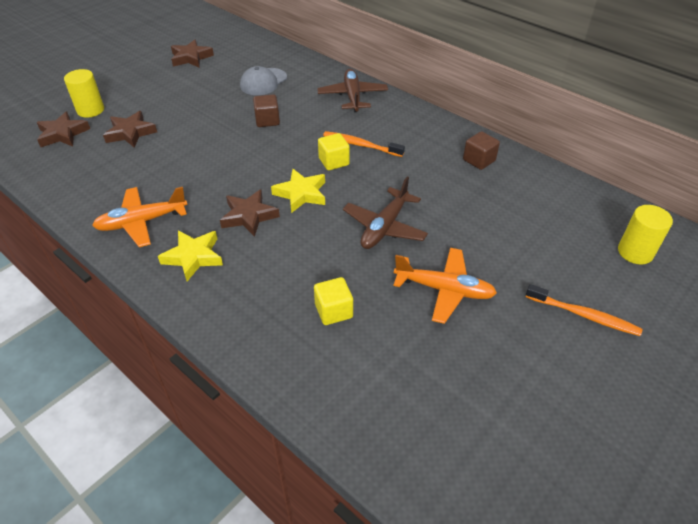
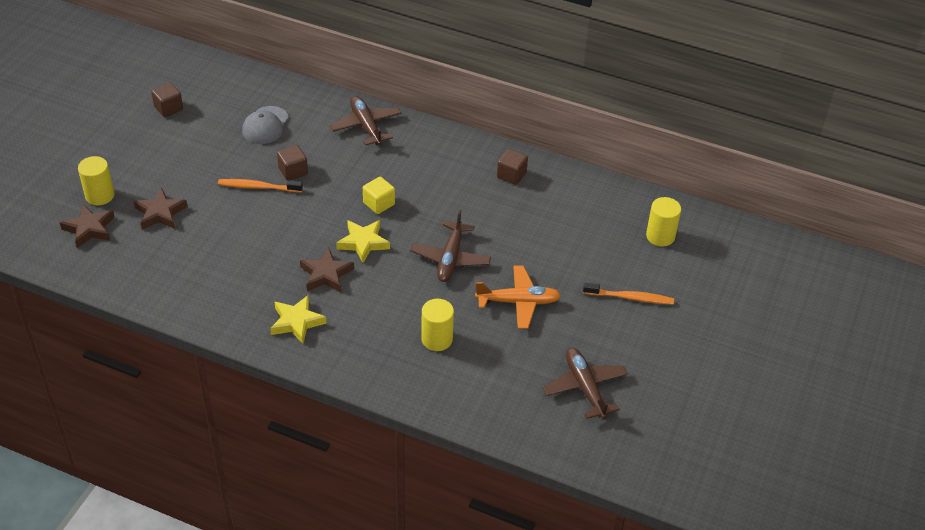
camera: 20 degrees left, 0 degrees up
(142, 222) = (230, 301): orange plane -> none
(191, 57) = (168, 108): brown star -> brown cube
(333, 311) = (437, 339): yellow cube -> yellow cylinder
(361, 145) = (397, 181): orange toothbrush -> orange toothbrush (258, 187)
(497, 419) = (585, 387): none -> brown plane

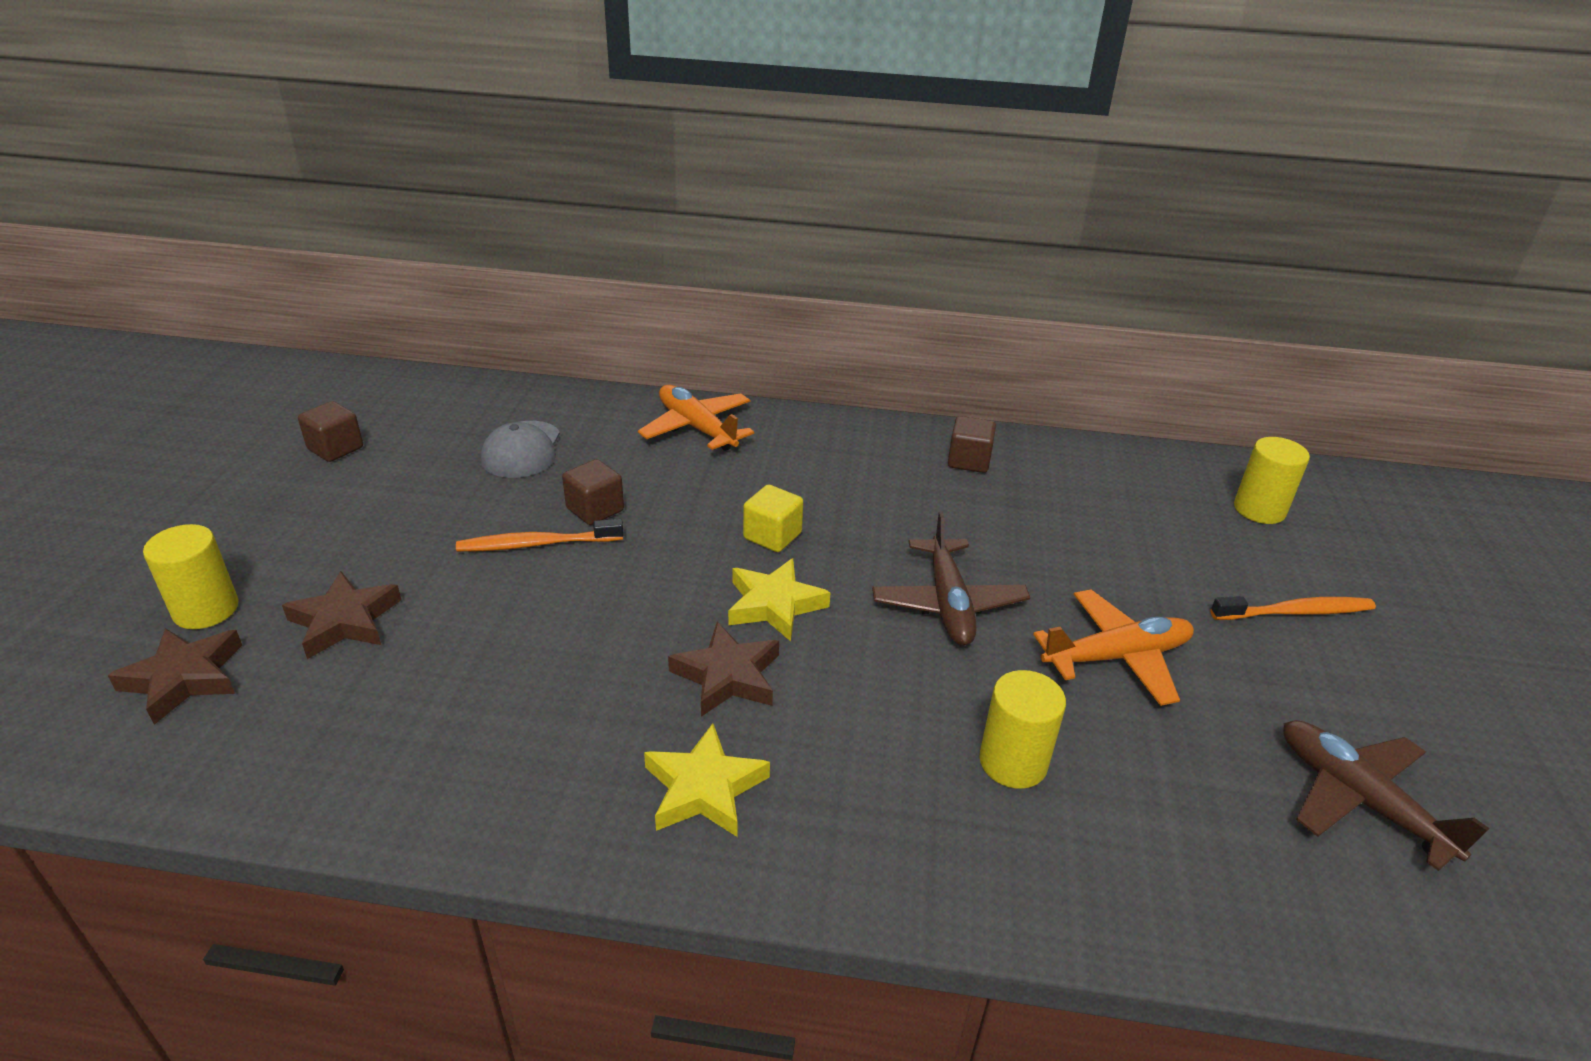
camera: 15 degrees left, 10 degrees down
(366, 126) = (697, 428): brown plane -> orange plane

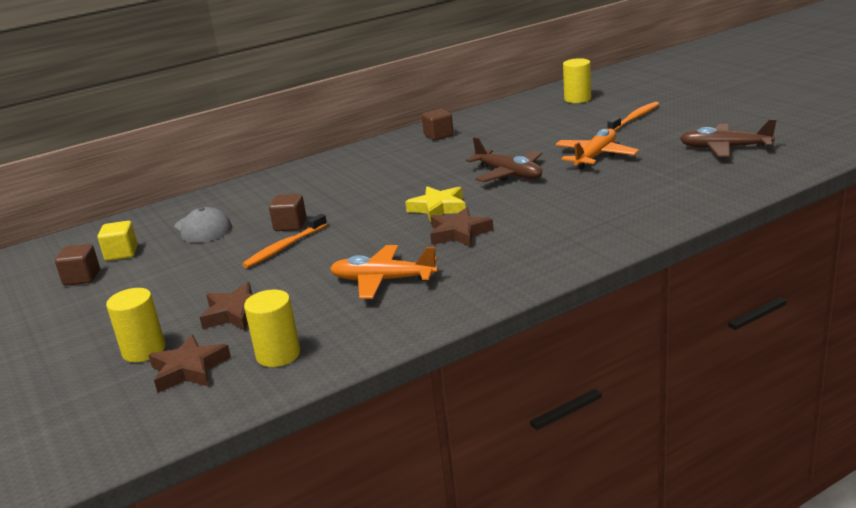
camera: 35 degrees left, 10 degrees down
(697, 428) = (285, 181): orange plane -> orange plane (383, 280)
(704, 788) = (510, 260): yellow star -> none
(772, 536) = (396, 192): yellow cube -> yellow cube (121, 253)
(1013, 762) = (607, 196): yellow cylinder -> yellow cylinder (278, 355)

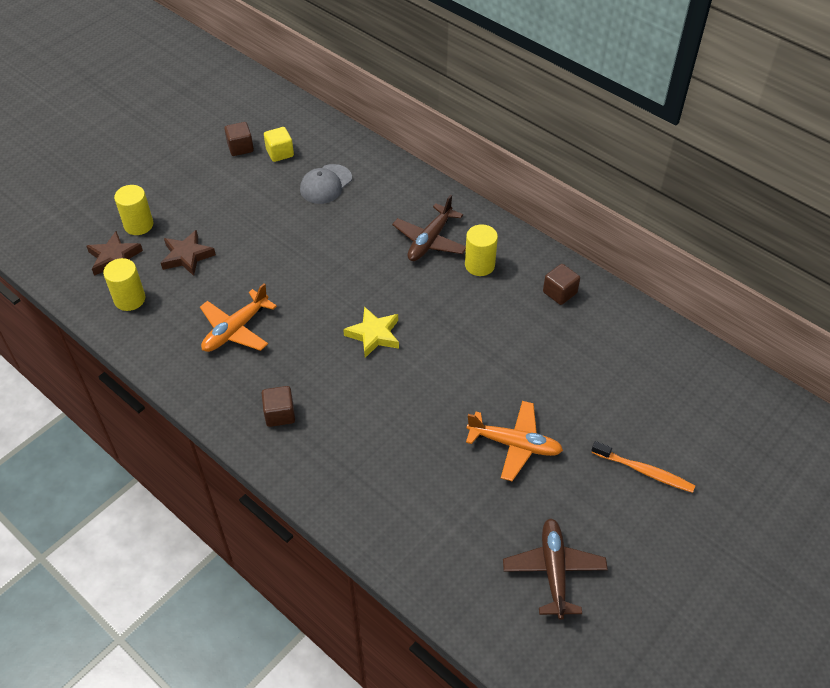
camera: 70 degrees right, 25 degrees up
(284, 247) = (292, 249): orange toothbrush -> none
(290, 225) = (333, 239): brown cube -> brown cube (280, 414)
(383, 280) = (235, 330): orange plane -> orange plane turned 135 degrees counterclockwise
(459, 233) = (322, 362): brown star -> none
(508, 174) = (459, 374): brown plane -> brown plane (430, 240)
(577, 99) = (704, 403): yellow cylinder -> yellow cylinder (479, 265)

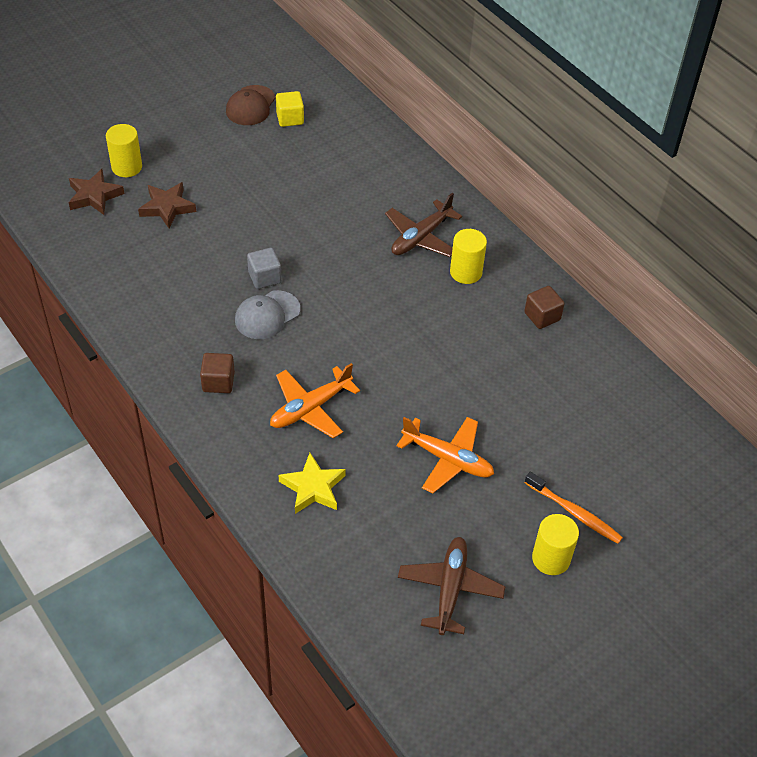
camera: 10 degrees right, 0 degrees up
(129, 299) = (99, 240): yellow cylinder -> yellow cylinder (551, 558)
(235, 330) = (196, 290): orange plane -> orange plane (310, 408)
(240, 148) = (250, 106): brown cube -> brown cap
(296, 305) = (264, 277): none -> grey cube
(326, 184) = (328, 159): grey cap -> grey cap (267, 315)
(374, 335) = (335, 322): yellow star -> yellow star (313, 487)

